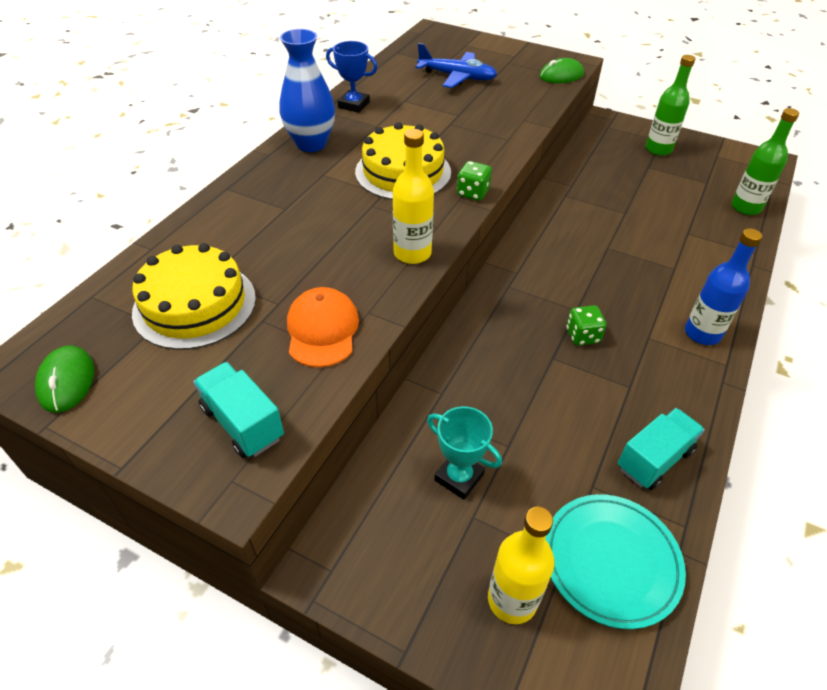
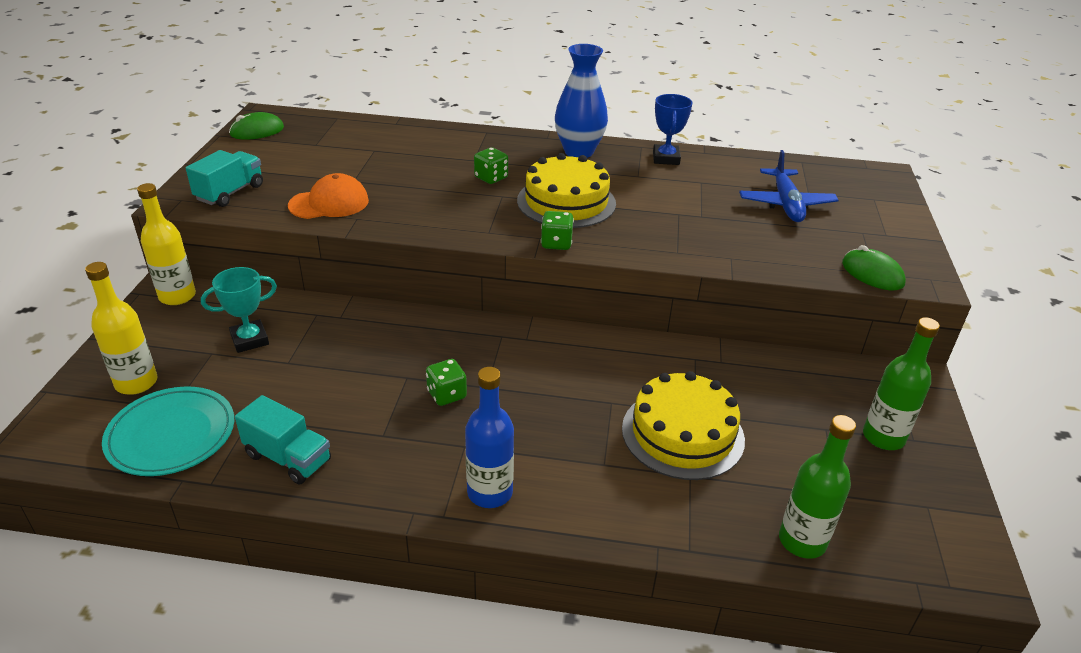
camera: 70 degrees right, 10 degrees down
(195, 305) = (340, 152): yellow cake -> yellow cake (682, 433)
(332, 205) = (491, 178): none -> green dice
(412, 253) = (442, 226): yellow bottle -> yellow bottle (177, 296)
(459, 477) = (250, 340): turquoise trophy -> turquoise trophy turned 45 degrees clockwise

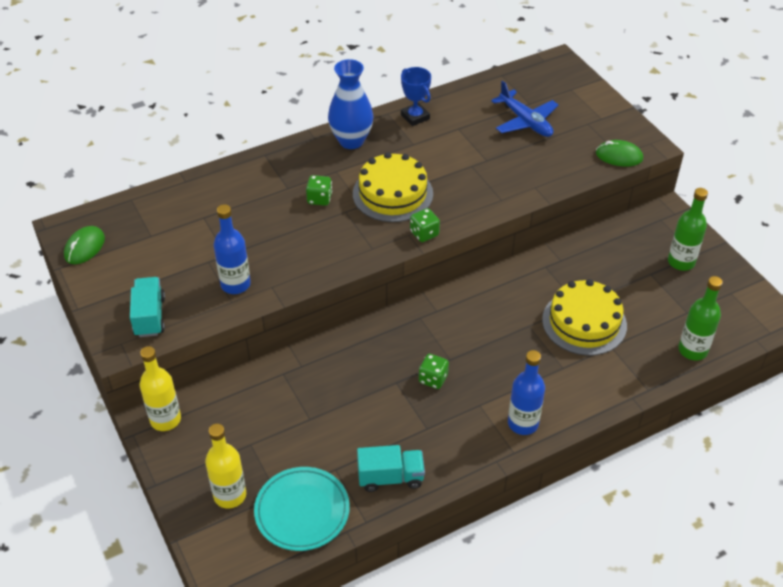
camera: 35 degrees left, 10 degrees up
(250, 340) = (263, 419): turquoise trophy -> none
(329, 203) = (235, 284): orange cap -> blue bottle

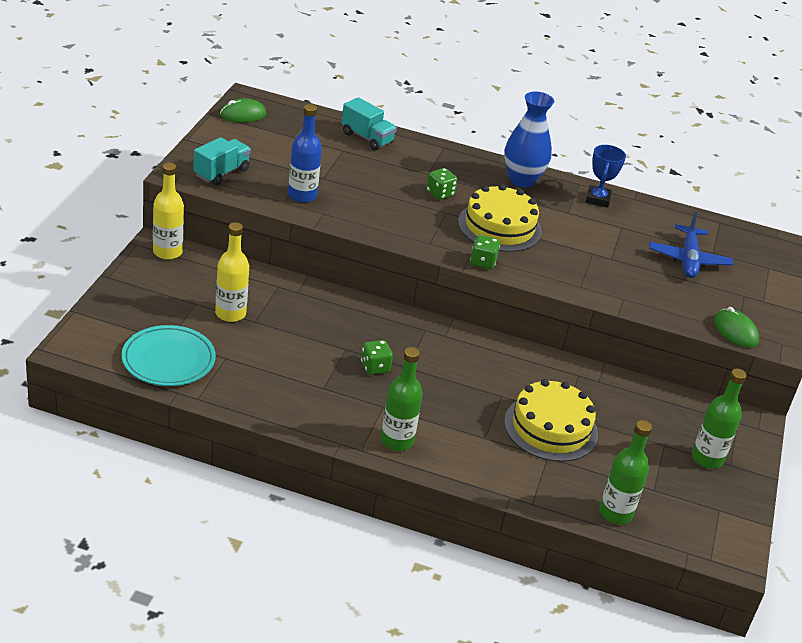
camera: 40 degrees right, 10 degrees down
(230, 495) = (140, 317): yellow bottle -> yellow bottle (230, 314)
(390, 477) = (253, 391): turquoise truck -> turquoise truck (367, 138)
(523, 423) = (397, 441): blue bottle -> green bottle

